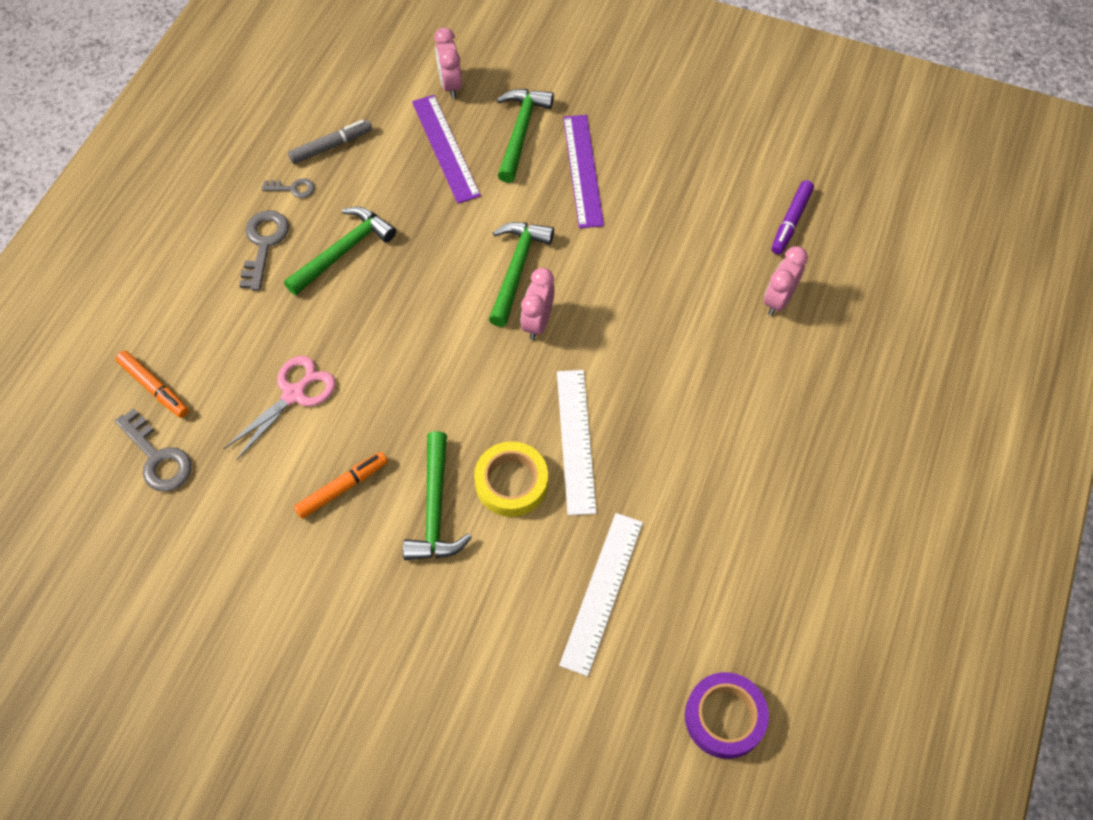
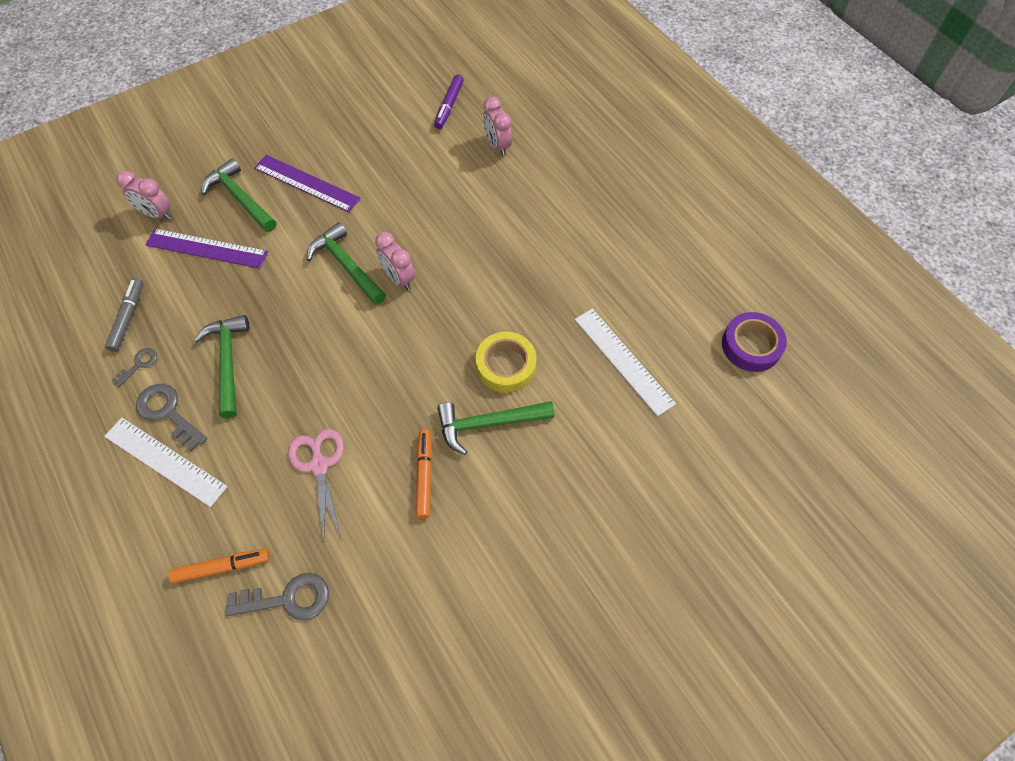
camera: 55 degrees left, 0 degrees up
(435, 508) = (488, 424): green hammer -> green hammer turned 135 degrees clockwise
(576, 440) = (505, 310): white ruler -> white ruler (165, 461)
(791, 221) = (449, 106): purple marker -> purple marker turned 45 degrees clockwise

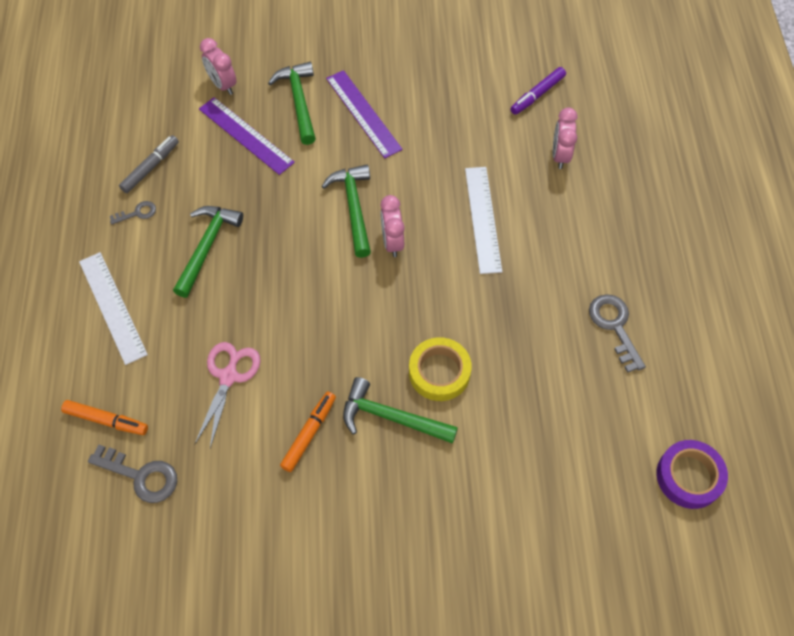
camera: 30 degrees right, 0 degrees up
(168, 413) = (137, 267): grey key -> grey key (614, 326)
(623, 360) = (552, 425): white ruler -> white ruler (483, 219)

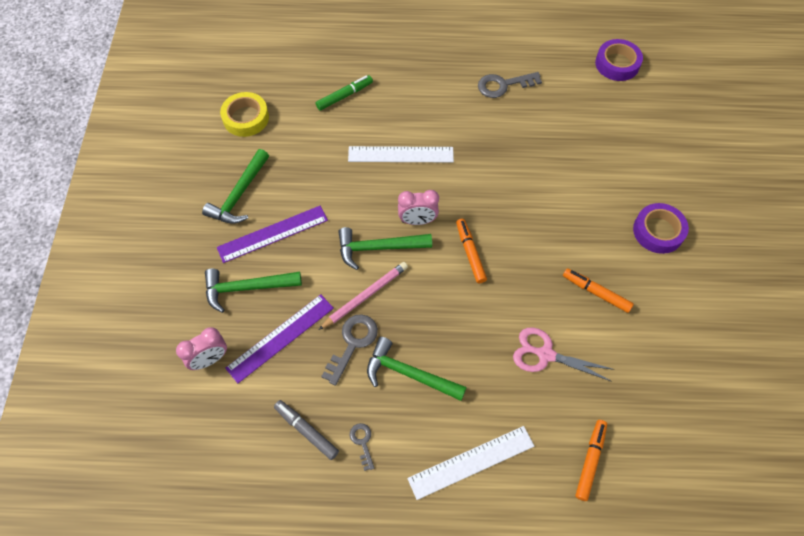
camera: 85 degrees left, 0 degrees up
(141, 476) = (641, 427): grey key -> grey key (352, 343)
(294, 201) = (365, 296): none -> pink pencil
(353, 297) = (470, 253): none -> orange marker
(391, 417) = (580, 233): green hammer -> green hammer (239, 195)
(403, 515) = (658, 231): none -> purple tape
(439, 372) = (541, 198): yellow tape -> yellow tape (246, 118)
(537, 95) = (278, 102): purple marker -> none
(560, 155) = (344, 96): pink clock -> green marker

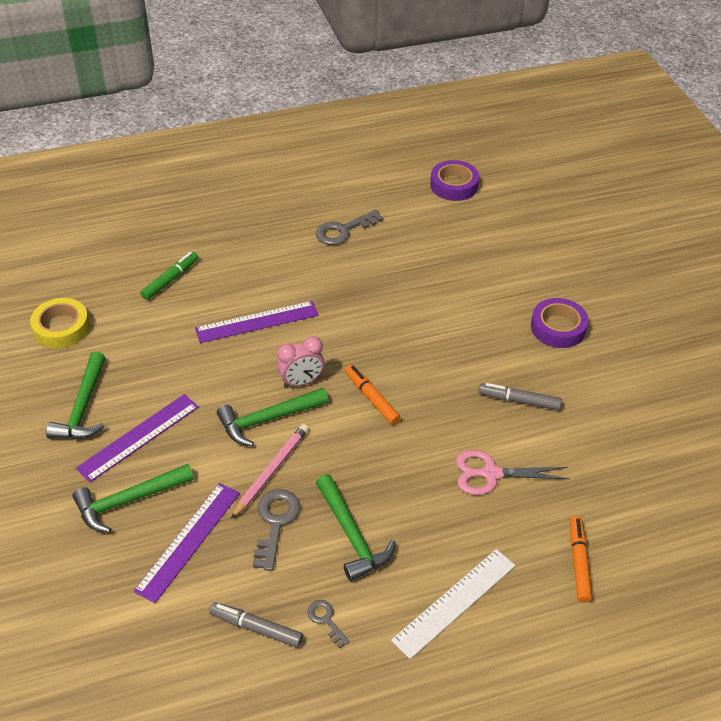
camera: 20 degrees left, 15 degrees down
(209, 359) = (111, 588): pink clock -> none
(400, 154) = (257, 322): white ruler -> purple ruler
(409, 374) = (352, 535): green hammer -> green hammer turned 120 degrees counterclockwise
(596, 293) = (519, 401): orange marker -> grey marker

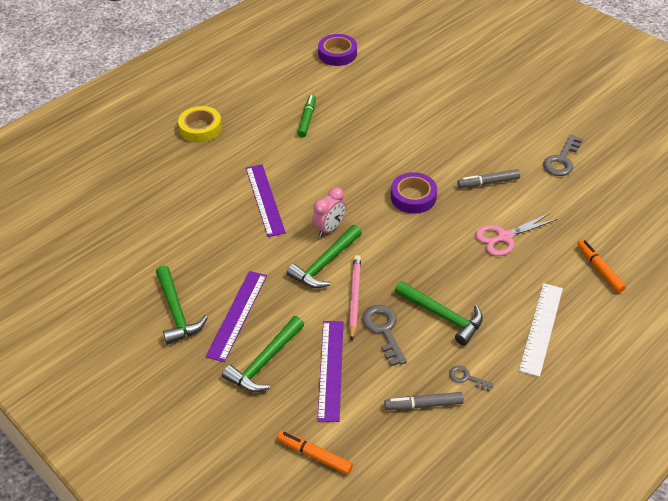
camera: 25 degrees left, 0 degrees up
(61, 328) = (112, 261): yellow tape -> yellow tape (200, 128)
(170, 280) = (174, 194): green marker -> green marker (307, 119)
(257, 322) = (264, 199): purple ruler -> purple ruler turned 60 degrees counterclockwise
(343, 230) = (280, 112): grey key -> grey key (562, 160)
(371, 398) = (388, 220): orange marker -> orange marker (315, 455)
(558, 328) = (479, 125): purple tape -> purple tape (413, 197)

